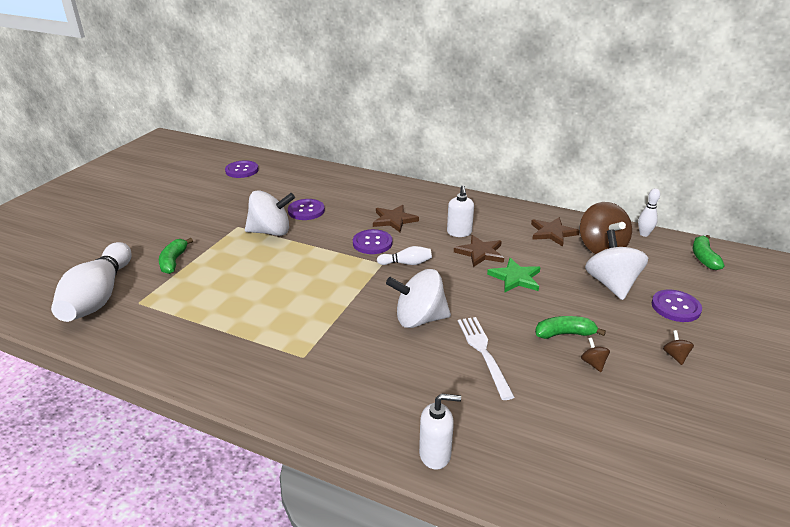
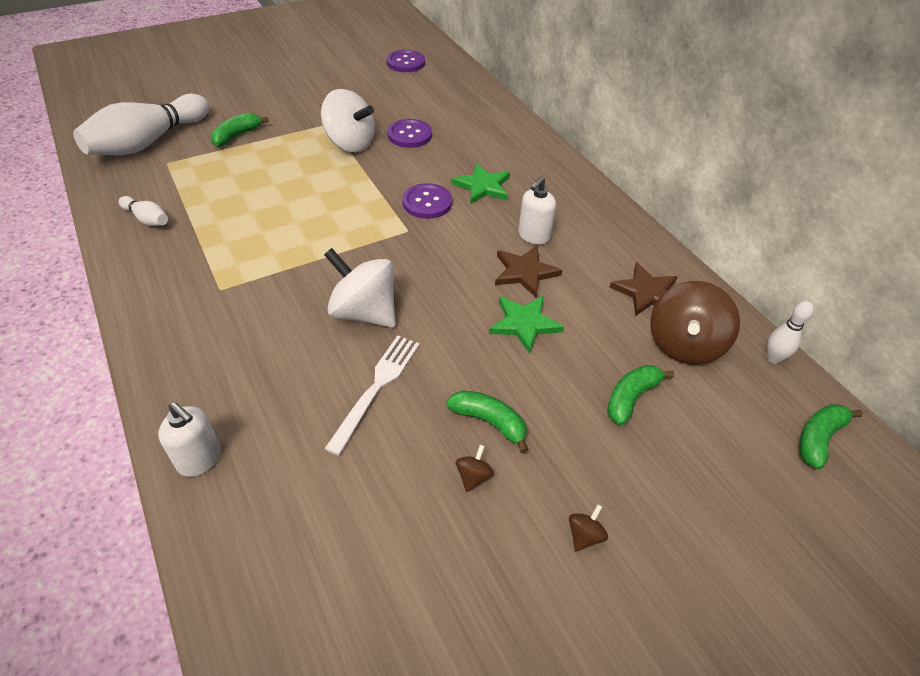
camera: 35 degrees right, 15 degrees up
(394, 220) = (483, 186): brown star -> green star
(406, 263) = (431, 243): white bowling pin -> white bowling pin (147, 219)
(611, 284) = (631, 398): white spinning top -> green banana
(675, 307) = (676, 477): purple button -> none

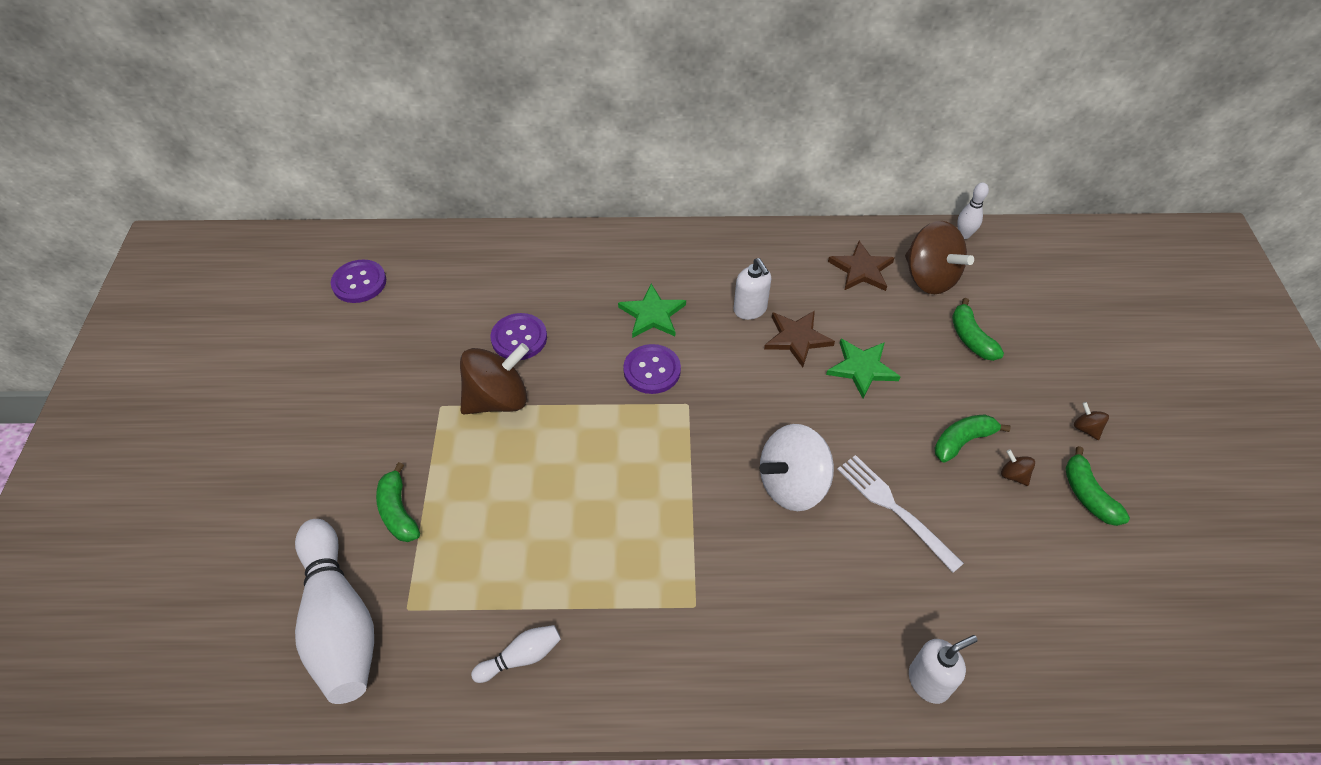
camera: 60 degrees left, 5 degrees up
(350, 143) = (498, 399): white spinning top -> brown spinning top
(818, 438) = (1044, 255): green banana -> green banana (1088, 495)

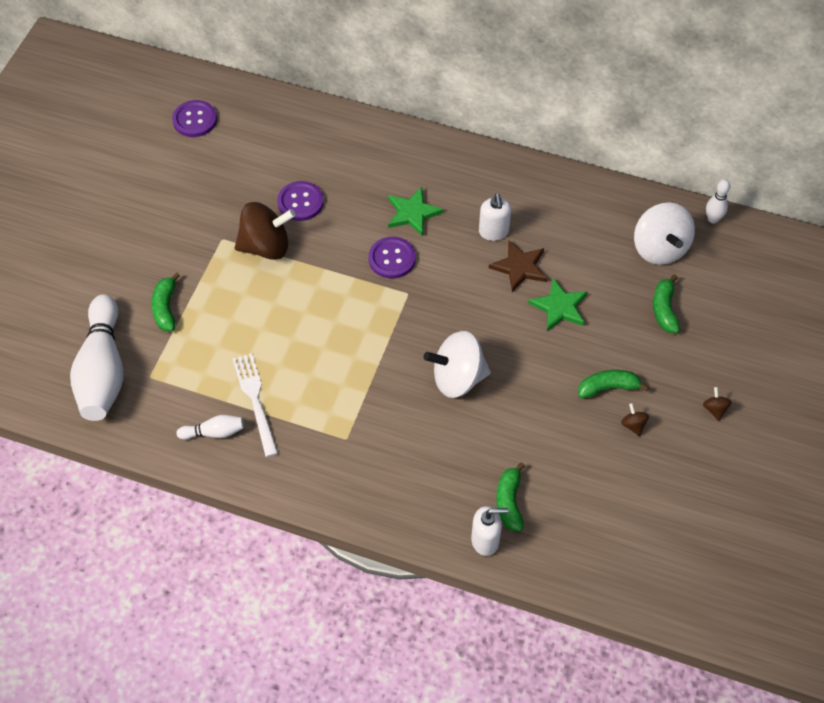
camera: 20 degrees right, 5 degrees up
(861, 270) = (605, 224): brown star -> none
(894, 508) = (526, 419): white fork -> white fork (255, 400)
(929, 278) = (659, 248): brown spinning top -> white spinning top
(1088, 495) = (683, 458): green banana -> green banana (509, 502)

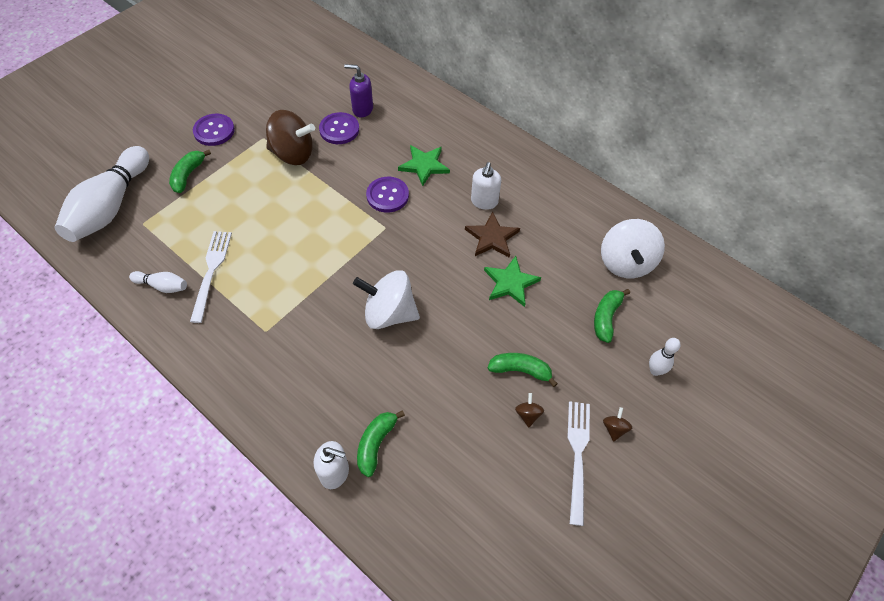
camera: 20 degrees right, 0 degrees up
(195, 120) = (295, 48): purple button -> purple button (214, 131)
(312, 170) = (362, 109): none -> purple soap dispenser
(693, 444) = (577, 455): none -> white fork
(713, 219) = (687, 253): white bowling pin -> white bowling pin (655, 370)

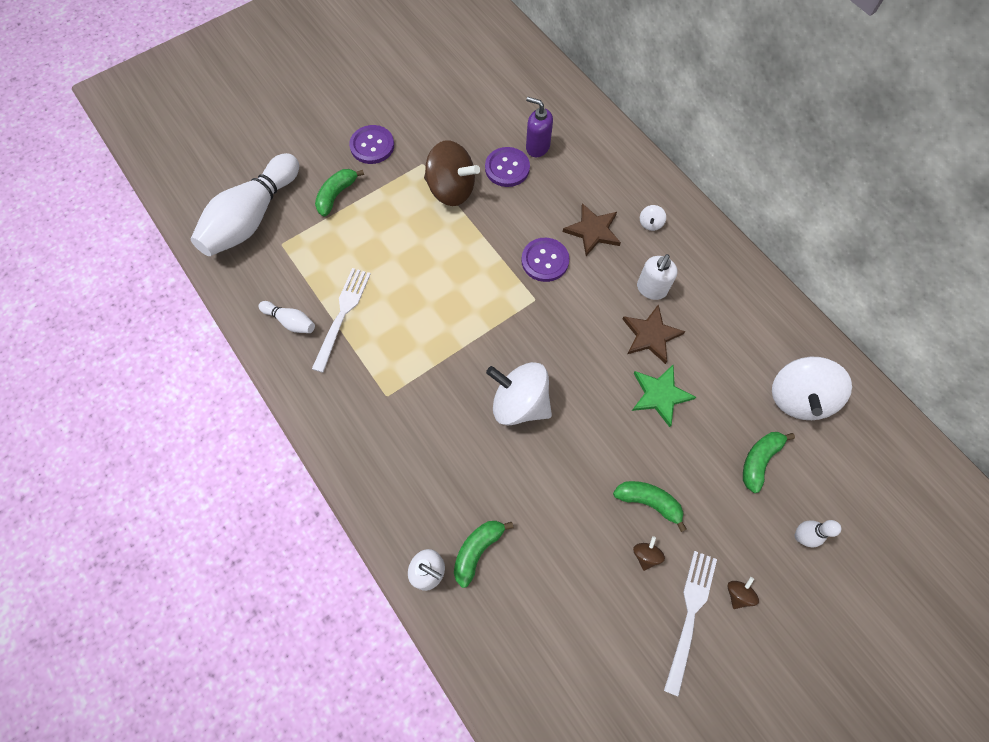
camera: 15 degrees right, 10 degrees up
(424, 165) = (593, 231): green star -> brown star
(472, 152) = (650, 223): none -> white spinning top

